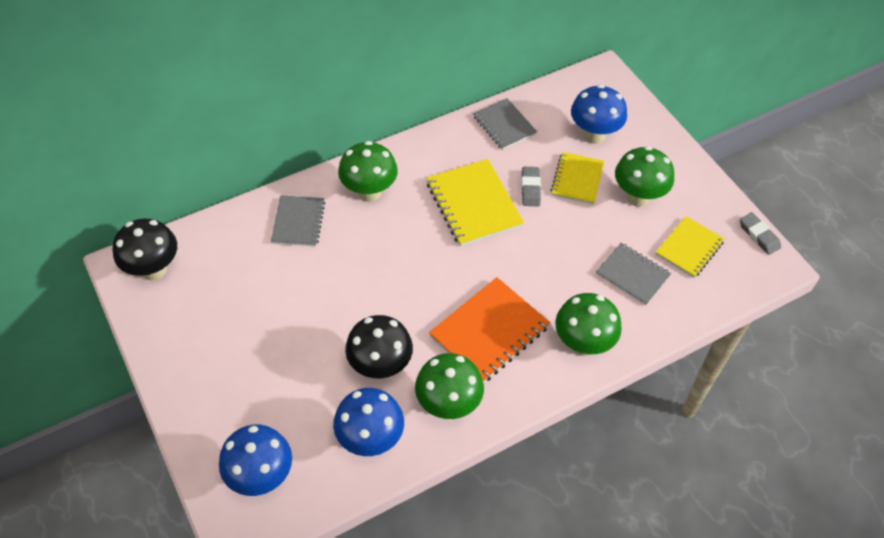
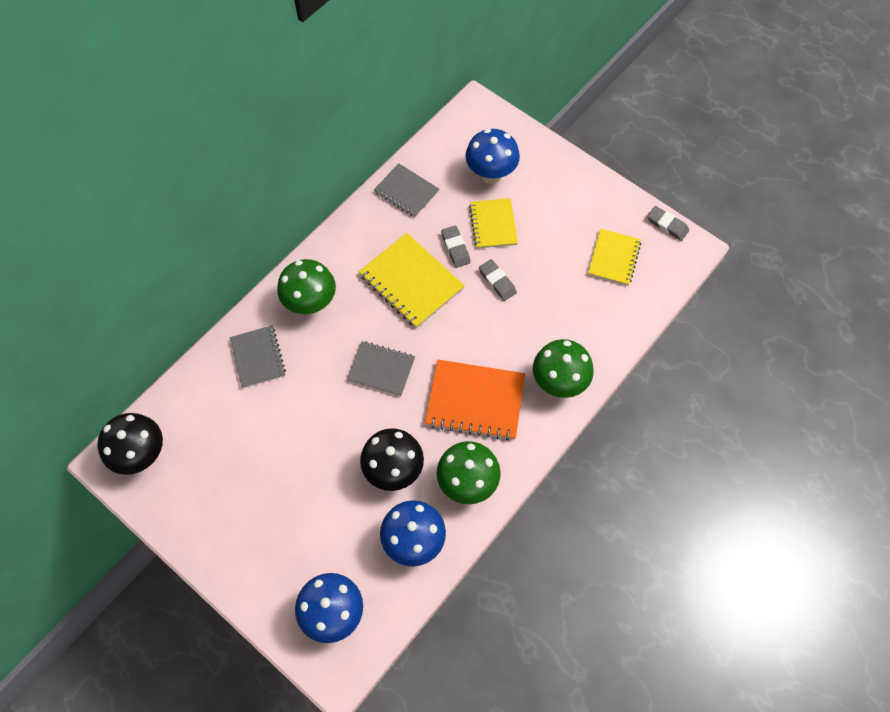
camera: 20 degrees left, 10 degrees up
(489, 332) = (475, 401): orange notebook -> orange notebook turned 75 degrees clockwise
(559, 231) = (497, 281): none -> grey eraser
(632, 275) = (576, 301): grey notebook -> grey notebook (381, 369)
(638, 197) = (552, 224): green mushroom -> none

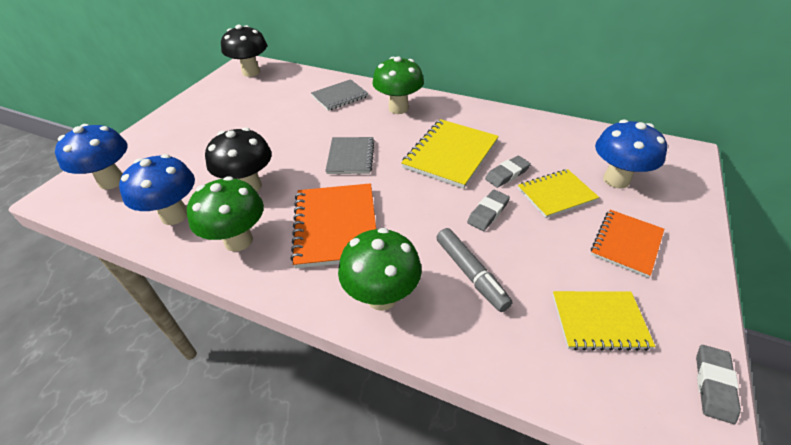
camera: 75 degrees right, 20 degrees down
(406, 192) = (544, 131): grey notebook -> none
(555, 317) = (470, 274): none -> grey marker
(557, 207) = (626, 243): none -> orange notebook

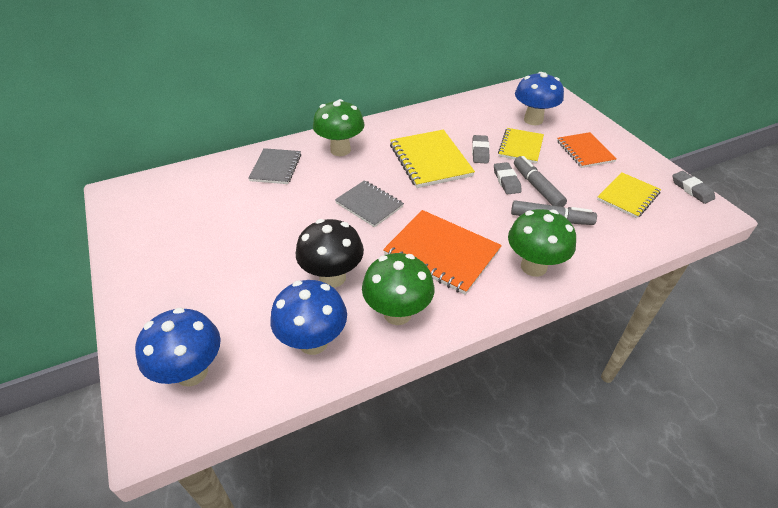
camera: 50 degrees left, 0 degrees up
(251, 72) = (141, 196): black mushroom -> none
(508, 238) = (537, 187): none -> grey marker

